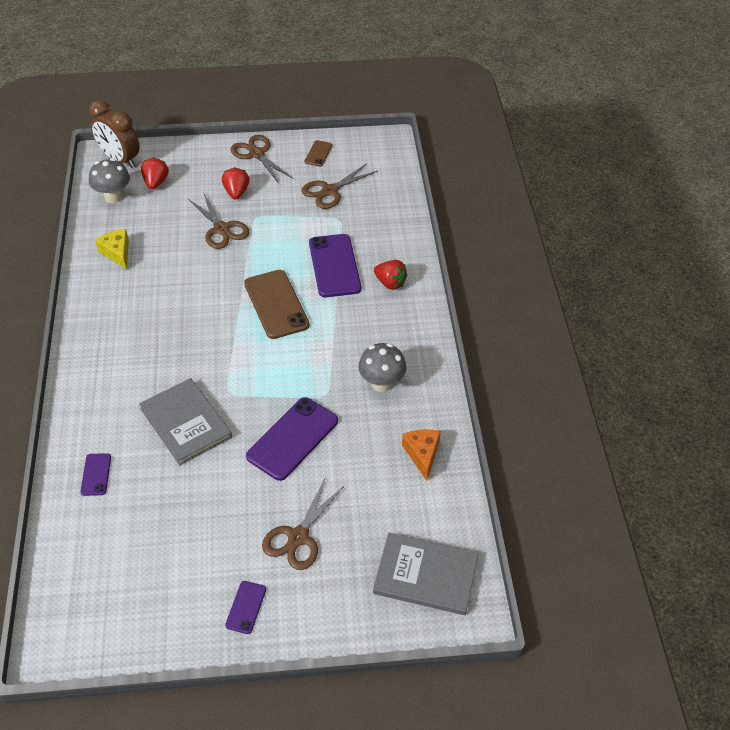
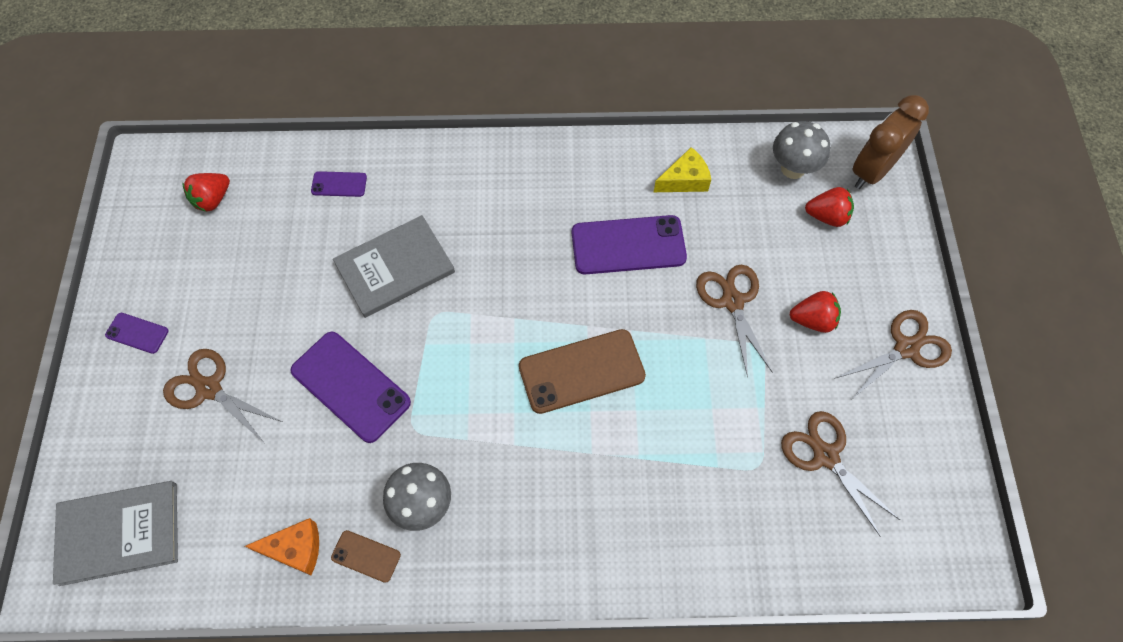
camera: 95 degrees right, 15 degrees up
(221, 229) = (732, 301): brown scissors -> brown scissors turned 105 degrees clockwise
(318, 153) = (918, 442): brown phone -> brown phone (366, 556)
(334, 266) = (656, 454): purple phone -> purple phone (628, 245)
(390, 283) = (616, 535): red strawberry -> red strawberry (212, 199)
(425, 575) = (119, 533): grey book -> grey book turned 60 degrees clockwise

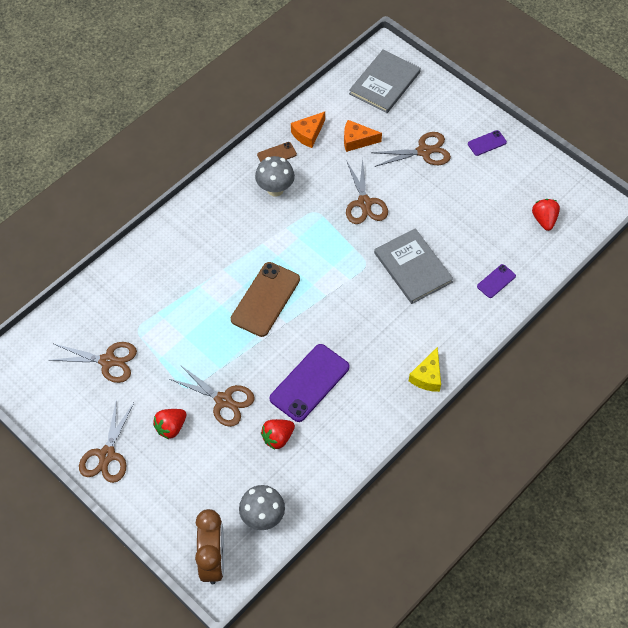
camera: 135 degrees right, 5 degrees down
(256, 479) = (357, 140): none -> orange cheese
(350, 386) = (364, 203): purple phone -> brown scissors
(395, 268) = (413, 267): grey book -> grey book turned 45 degrees counterclockwise
(685, 180) = (318, 451): yellow cheese -> yellow cheese (427, 376)
(827, 216) = (215, 501): red strawberry -> red strawberry (278, 438)

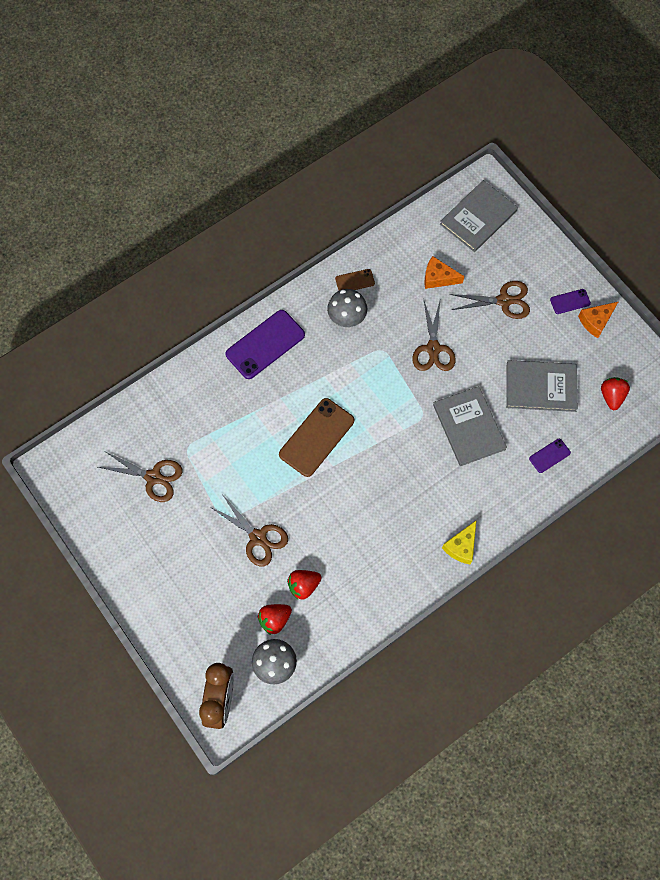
camera: 10 degrees right, 10 degrees up
(107, 455) = (137, 575): brown scissors -> none
(171, 427) = (203, 557): red strawberry -> red strawberry (274, 620)
(308, 134) = (390, 263): orange cheese -> orange cheese (596, 321)
(309, 383) = (344, 533): purple phone -> purple phone (265, 344)
(475, 222) = (541, 387): none -> grey book

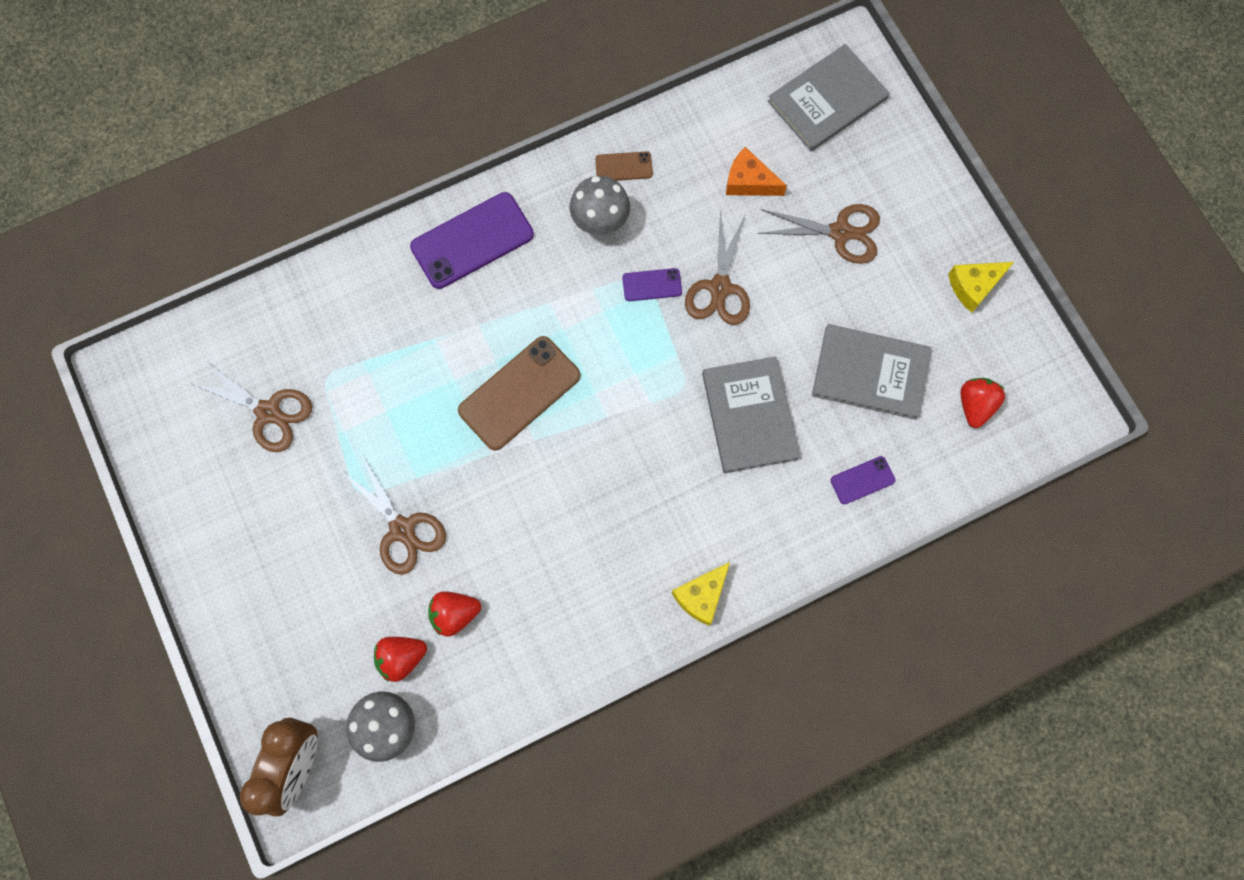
camera: 10 degrees right, 5 degrees up
(570, 301) = (940, 250): purple phone -> purple phone (652, 285)
(596, 321) = (973, 286): orange cheese -> yellow cheese

